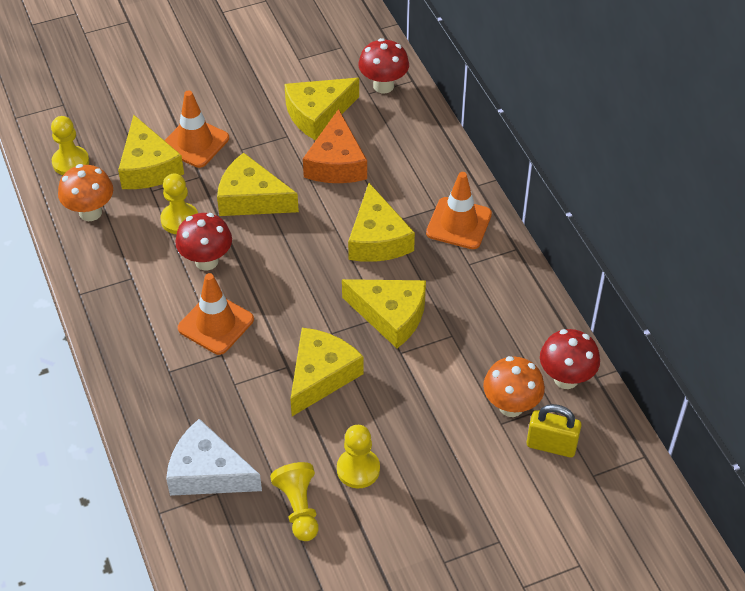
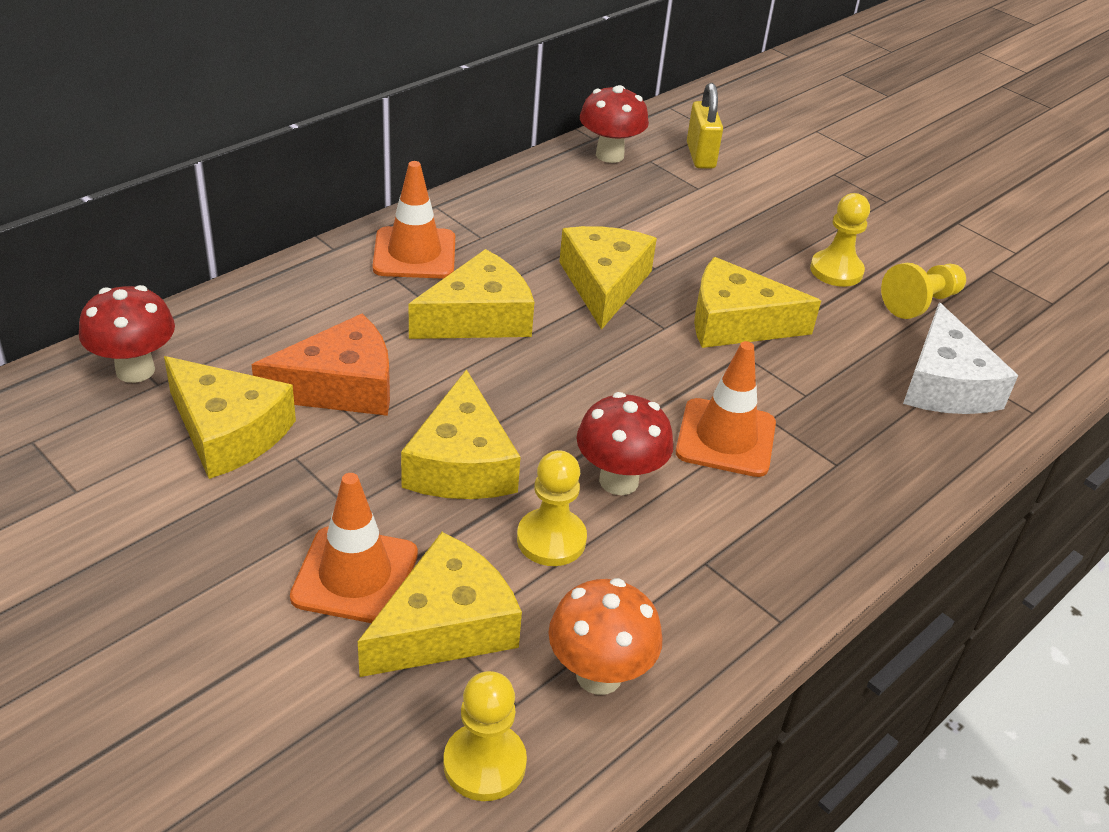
camera: 115 degrees left, 10 degrees down
(511, 406) = (671, 184): orange mushroom -> none

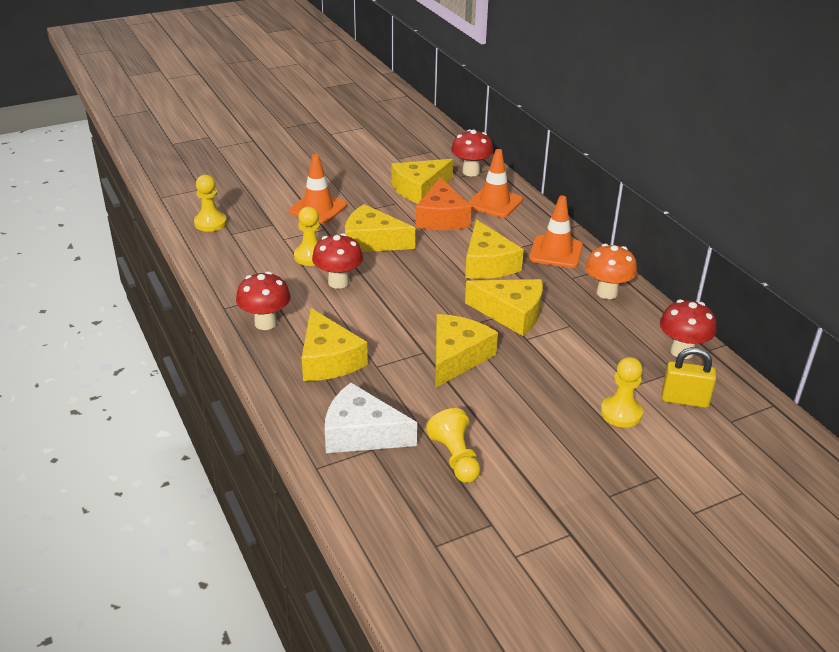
camera: 110 degrees right, 5 degrees down
(445, 626) = (279, 224): yellow cheese -> yellow cheese (328, 359)
(599, 675) = (230, 254): orange mushroom -> orange mushroom (607, 293)
(726, 438) = (353, 324): orange traffic cone -> orange traffic cone (494, 203)
(788, 546) = (265, 323): none -> red mushroom
(836, 271) = (507, 425): yellow pawn -> yellow pawn (621, 413)

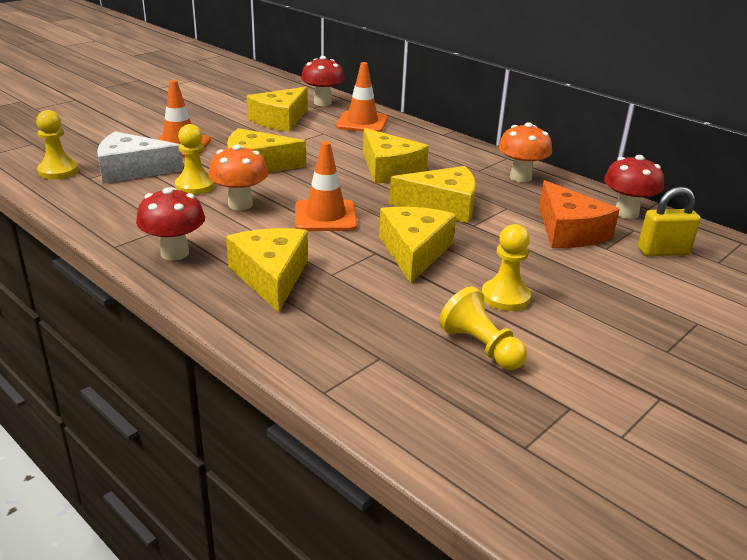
camera: 20 degrees left, 5 degrees down
(328, 359) = (271, 277): yellow cheese -> yellow cheese turned 150 degrees counterclockwise
(338, 282) = (240, 204): red mushroom -> orange mushroom
(361, 433) = (356, 343): white cheese -> white cheese (132, 170)
(441, 218) = (317, 139): orange cheese -> orange cheese (569, 231)
(556, 252) = (448, 152): orange traffic cone -> orange traffic cone (325, 216)
(621, 413) = (615, 273): yellow pawn -> yellow pawn (505, 297)

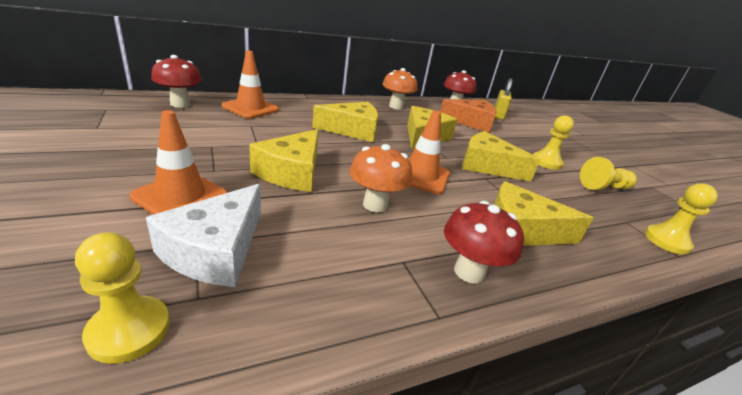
camera: 70 degrees left, 0 degrees up
(195, 186) = (311, 217): yellow pawn -> yellow pawn (666, 241)
(280, 120) = (192, 130): yellow cheese -> none

